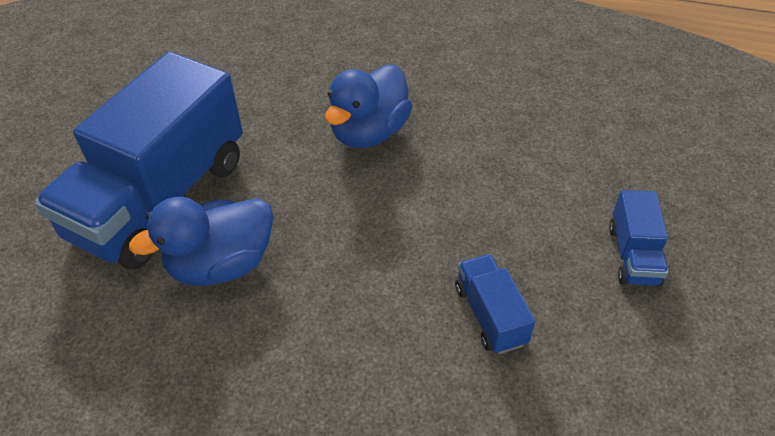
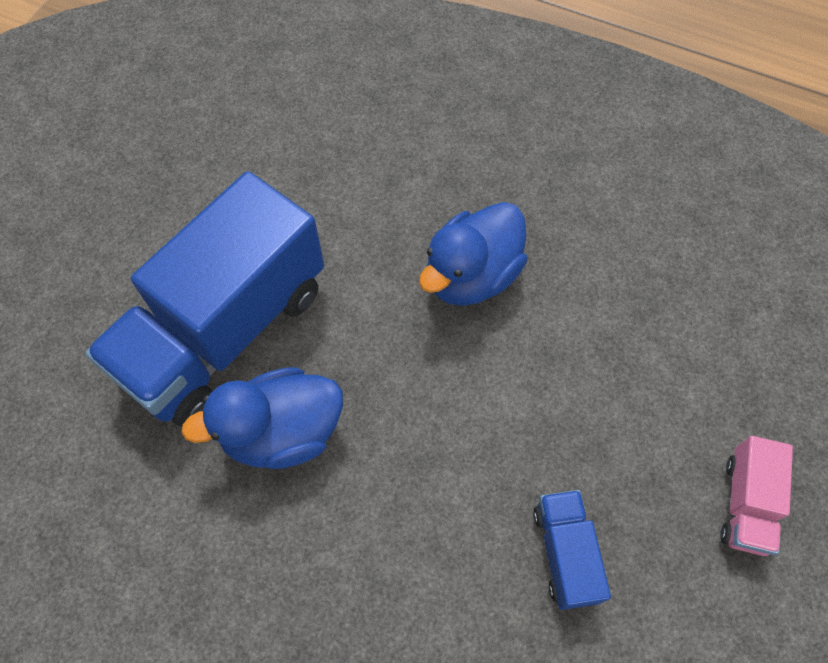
camera: 10 degrees right, 15 degrees up
(633, 255) = (746, 504): blue truck -> pink truck

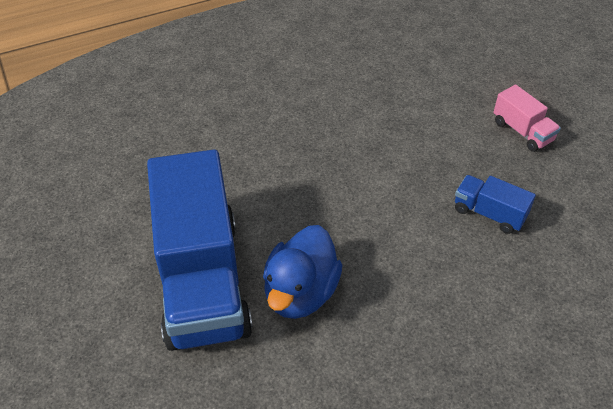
camera: 50 degrees left, 15 degrees down
(471, 276) = (294, 147): blue duck -> none

